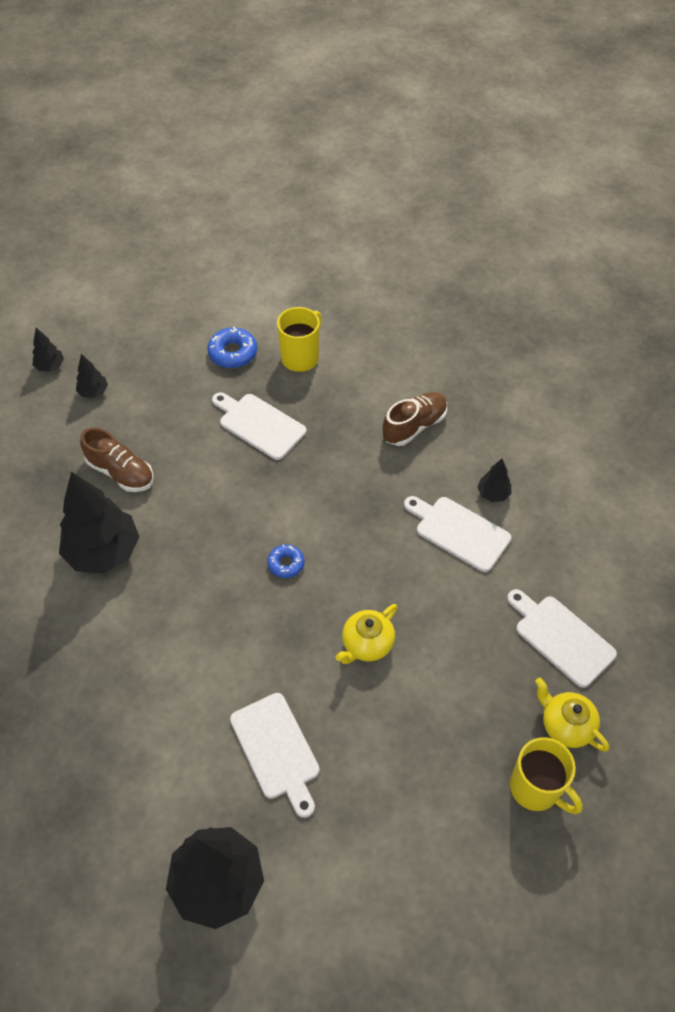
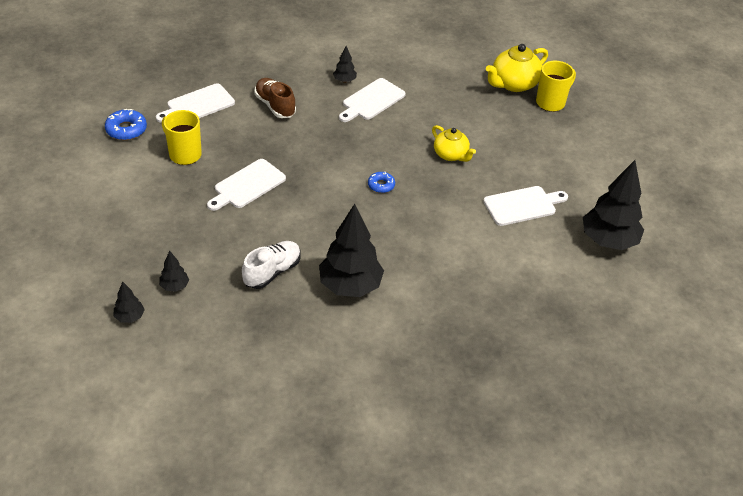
camera: 85 degrees left, 10 degrees down
(121, 472) = (272, 272): brown shoe -> white shoe
(233, 353) = (163, 193): blue donut -> blue donut (126, 129)
(561, 638) = (457, 74): white cutting board -> white cutting board (198, 105)
(566, 725) = (513, 84): yellow teapot -> yellow teapot, size x1.50

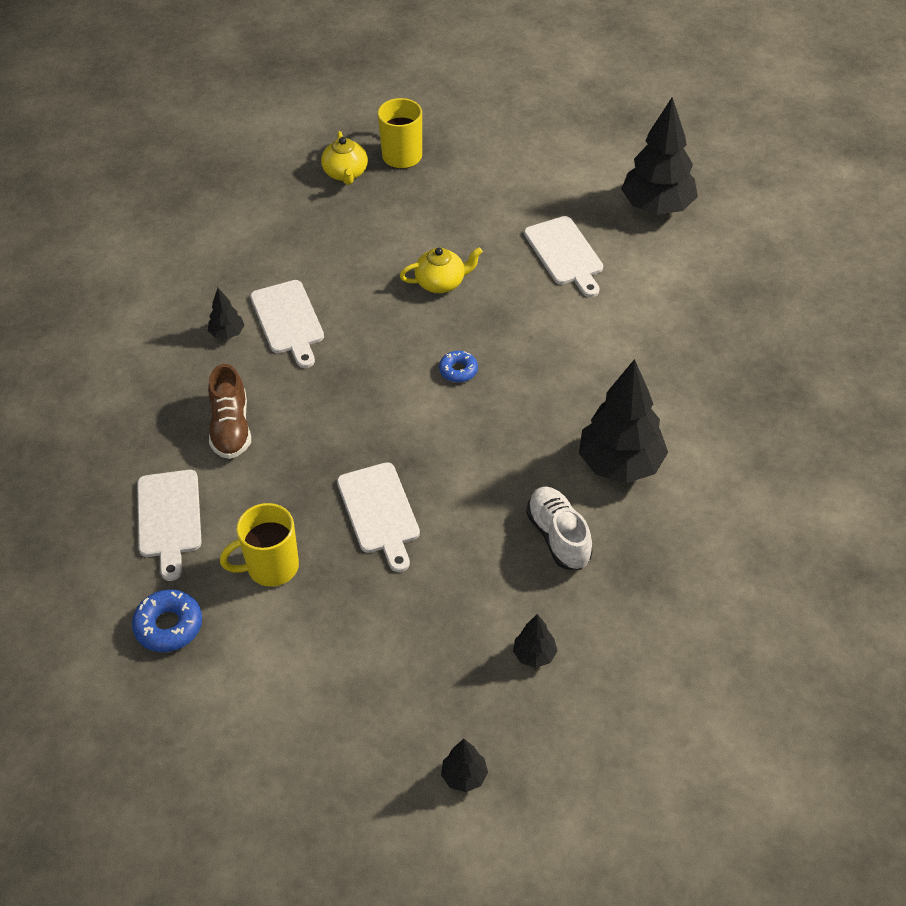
camera: 60 degrees left, 5 degrees up
(130, 317) = (568, 724): black tree -> black tree (464, 776)
(275, 106) = (231, 428): brown shoe -> brown shoe turned 90 degrees counterclockwise
(513, 84) = (345, 173): yellow teapot -> yellow teapot, size x0.67
(522, 205) = (565, 254): white cutting board -> white cutting board turned 150 degrees clockwise

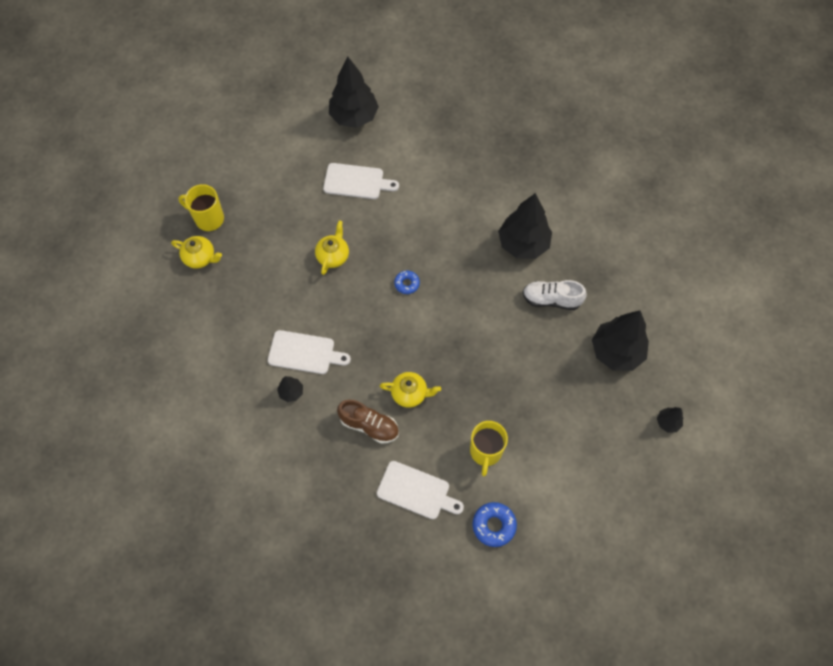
camera: 60 degrees left, 15 degrees up
(302, 447) = (410, 393): none -> yellow teapot
(379, 512) = (482, 377): white cutting board -> none
(534, 655) = (616, 352): black tree -> black tree, size x2.20

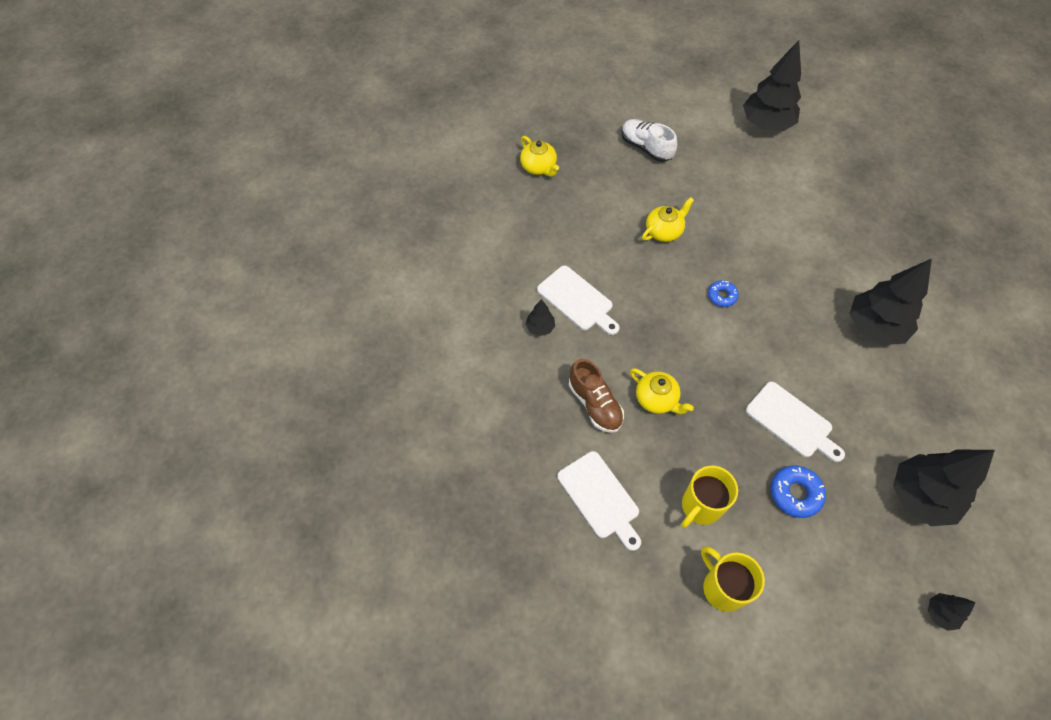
camera: 35 degrees right, 5 degrees down
(208, 219) = (569, 140): yellow mug -> yellow mug (722, 587)
(356, 182) = (731, 180): white cutting board -> white cutting board (791, 422)
(494, 525) = (660, 588): blue donut -> blue donut (795, 493)
(551, 299) = (873, 399): white shoe -> white shoe (646, 147)

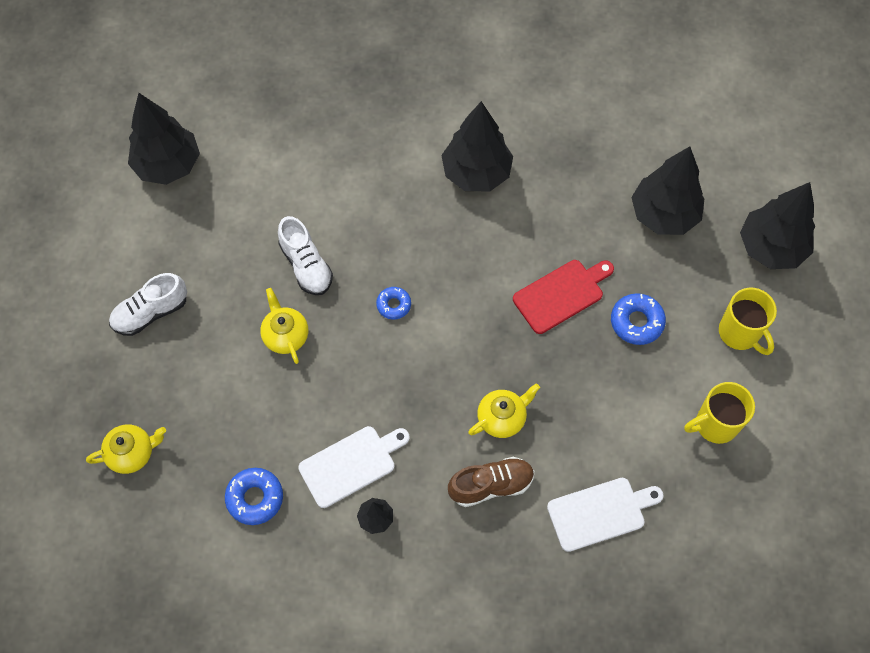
camera: 75 degrees left, 5 degrees up
(530, 246) = (255, 498): none -> blue donut
(700, 506) = (631, 416): yellow mug -> yellow mug (740, 333)
(727, 229) = (306, 265): none -> white shoe
(791, 422) = (561, 295): white cutting board -> red cutting board
(940, 613) = (771, 248): black tree -> black tree, size x2.20

